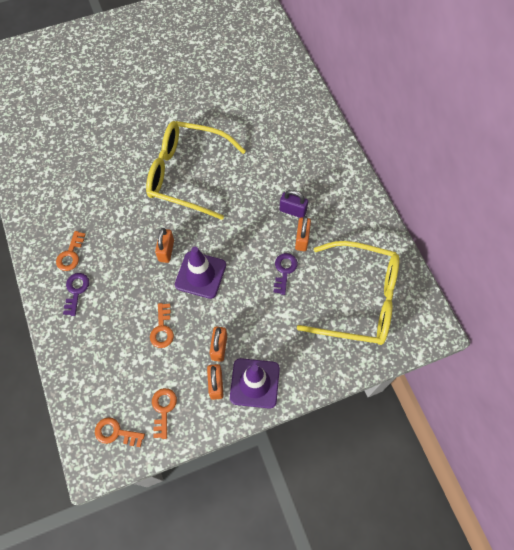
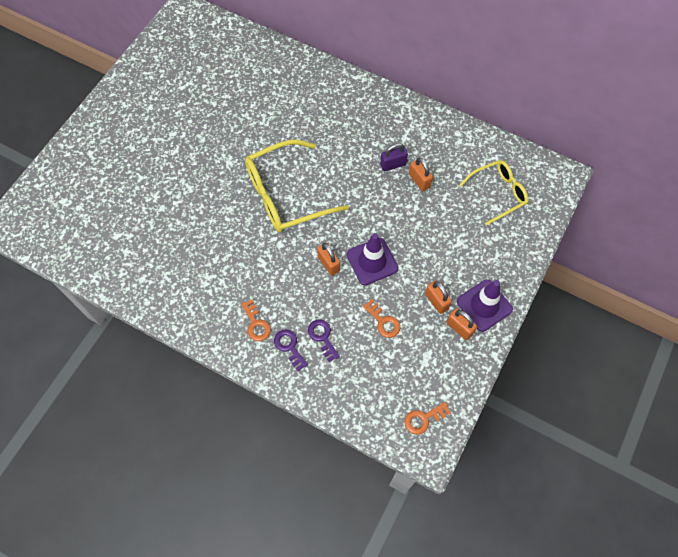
camera: 40 degrees left, 0 degrees up
(163, 409) = (440, 375): orange key -> none
(284, 271) = (429, 212): purple key -> purple key (322, 337)
(359, 299) = (498, 193): yellow glasses -> yellow glasses, size x0.61

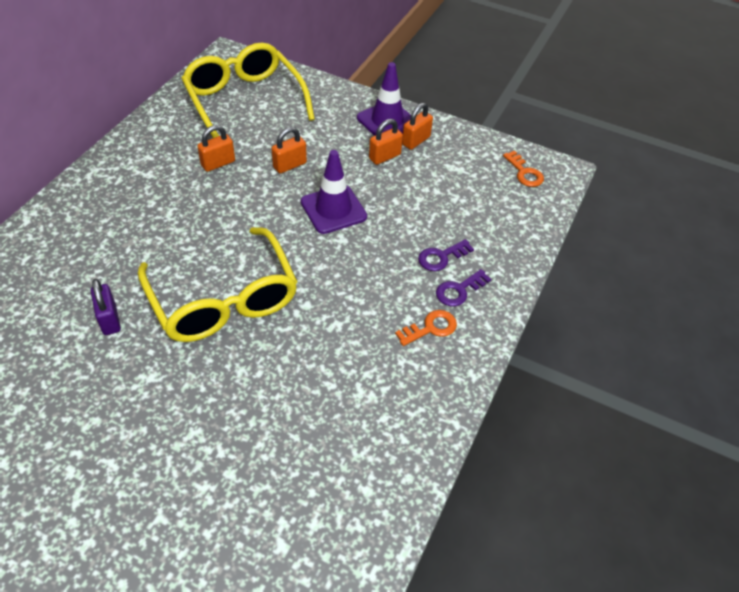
camera: 95 degrees left, 15 degrees down
(328, 264) = (337, 251): orange padlock -> orange padlock (290, 165)
(383, 321) = (414, 201): orange key -> none
(393, 164) = (189, 186): purple padlock -> purple padlock (109, 319)
(498, 193) = (244, 101): yellow glasses -> yellow glasses, size x1.63

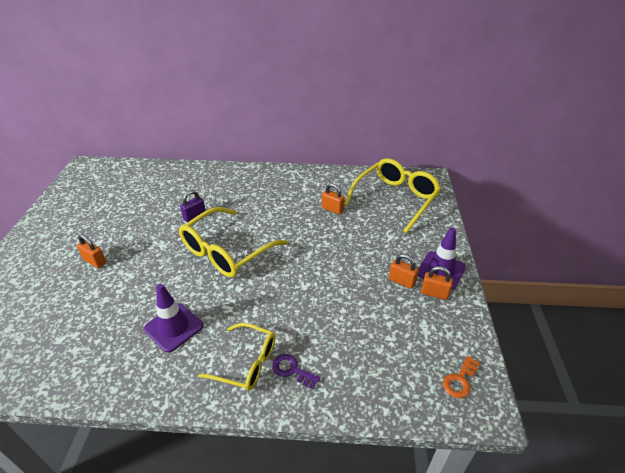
camera: 70 degrees right, 10 degrees down
(290, 165) = (354, 238): orange padlock -> orange padlock (95, 261)
(333, 209) = (329, 272): purple traffic cone -> purple traffic cone (174, 327)
(431, 328) = (247, 363): orange key -> yellow glasses
(441, 257) = (320, 348): purple key -> none

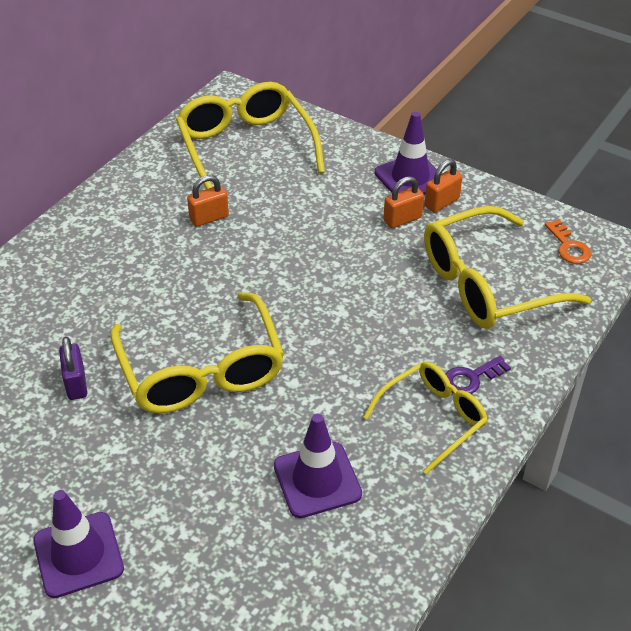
camera: 60 degrees left, 5 degrees up
(95, 261) = (78, 554): orange padlock -> purple traffic cone
(381, 346) = (487, 284): none -> yellow glasses

